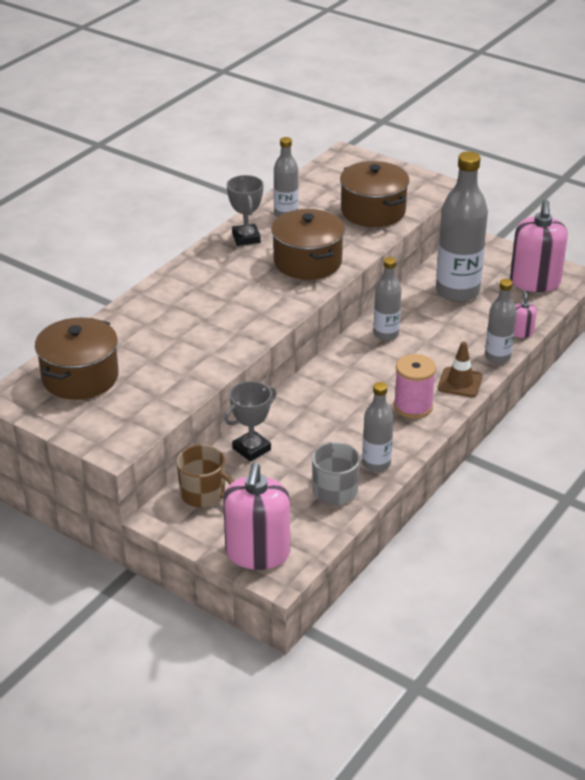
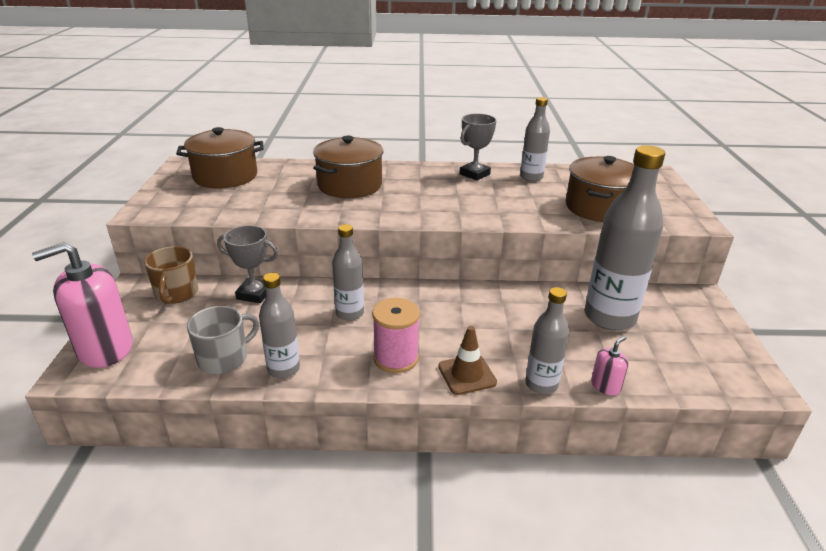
camera: 55 degrees right, 5 degrees down
(307, 262) = (479, 205): brown pot -> brown pot (350, 185)
(386, 334) = (488, 301): grey bottle -> grey bottle (349, 313)
(535, 282) = (704, 361): pink soap dispenser -> none

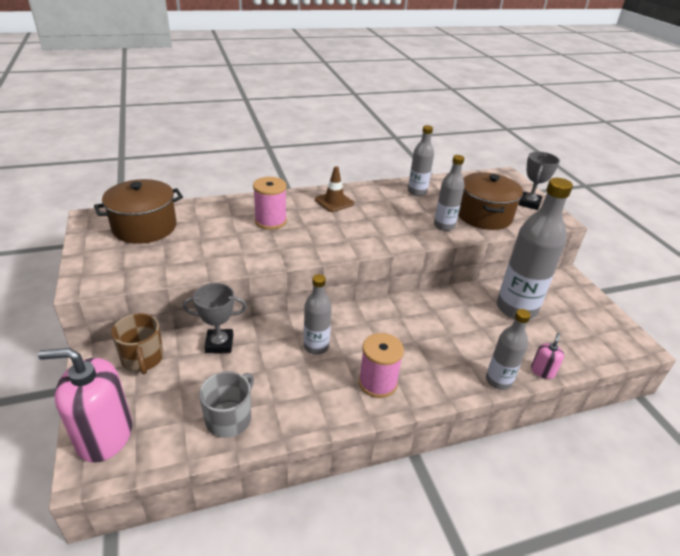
camera: 20 degrees left, 5 degrees up
(105, 349) = (104, 435): pink soap dispenser -> pink soap dispenser turned 45 degrees clockwise
(283, 369) = (289, 416): grey bottle -> grey bottle (444, 226)
(350, 185) = (270, 221): brown pot -> pink spool
(467, 374) = (440, 385): brown traffic cone -> brown traffic cone (334, 202)
(474, 174) = (370, 194): grey trophy -> grey trophy (529, 203)

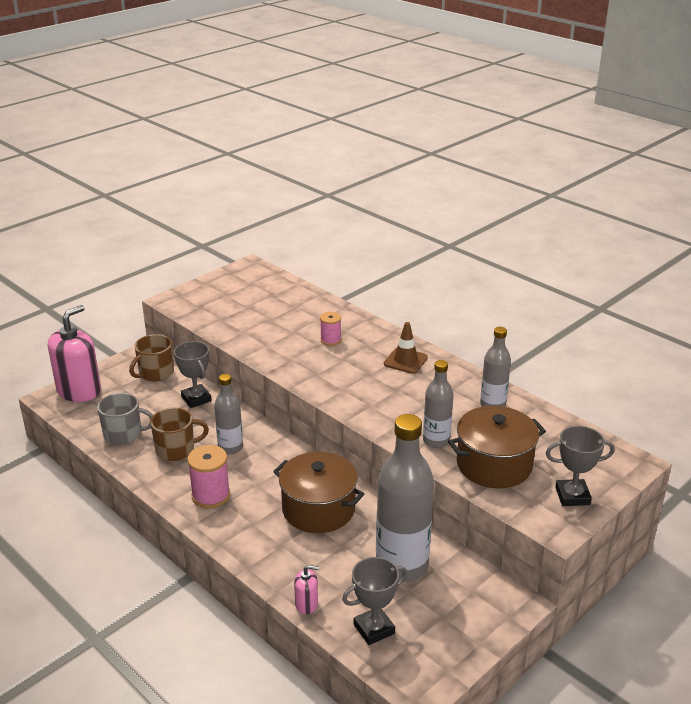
camera: 65 degrees right, 5 degrees down
(104, 435) = (79, 391): pink soap dispenser -> pink soap dispenser turned 60 degrees clockwise
(144, 227) = (260, 290): brown pot -> brown pot (318, 509)
(270, 221) = (330, 340): pink spool -> pink spool, size x0.62
(290, 384) = (176, 450): none -> brown mug
(498, 381) = (267, 573): grey bottle -> none
(578, 346) = (374, 629): none -> grey trophy

